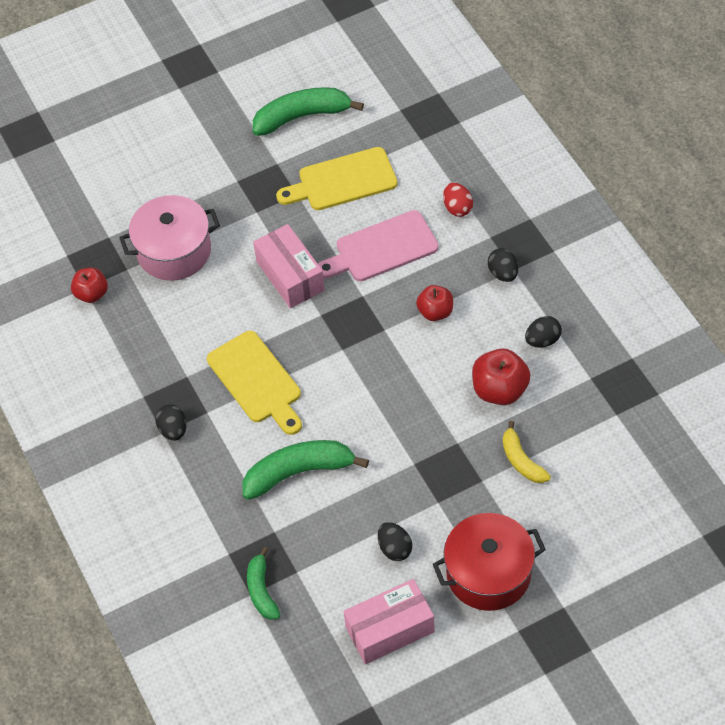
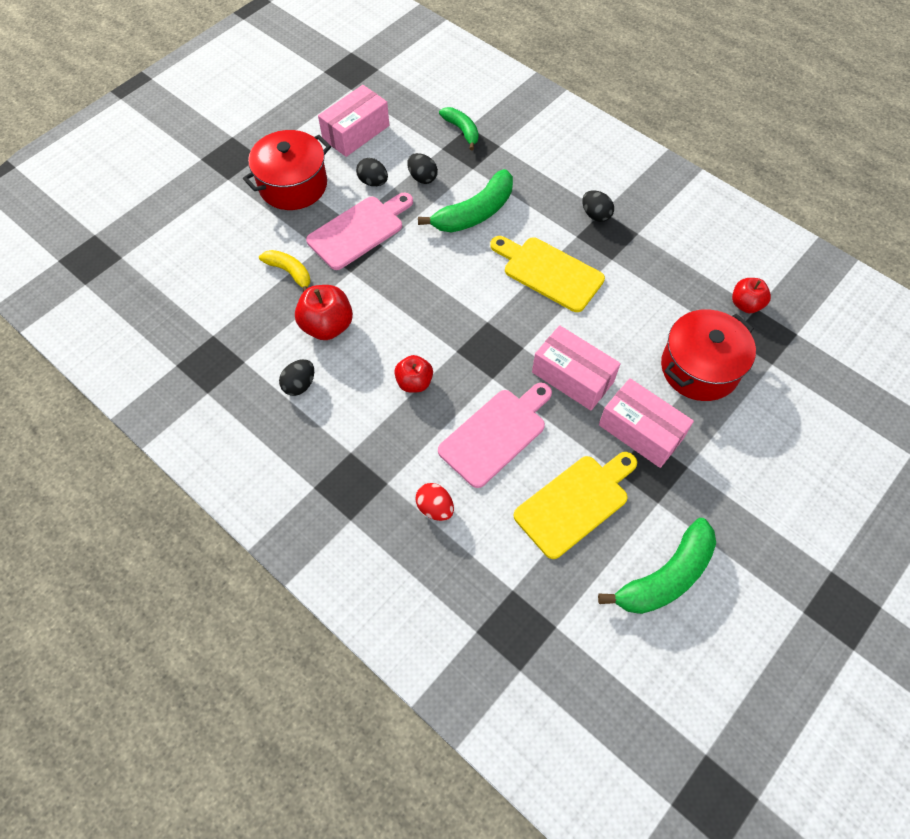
camera: 155 degrees right, 5 degrees up
(174, 251) = (699, 368): pink pot -> red pot
(258, 216) = (640, 431): none -> pink box
(432, 489) = (359, 230): none -> pink cutting board
(503, 273) = (360, 444): black egg -> black egg (422, 178)

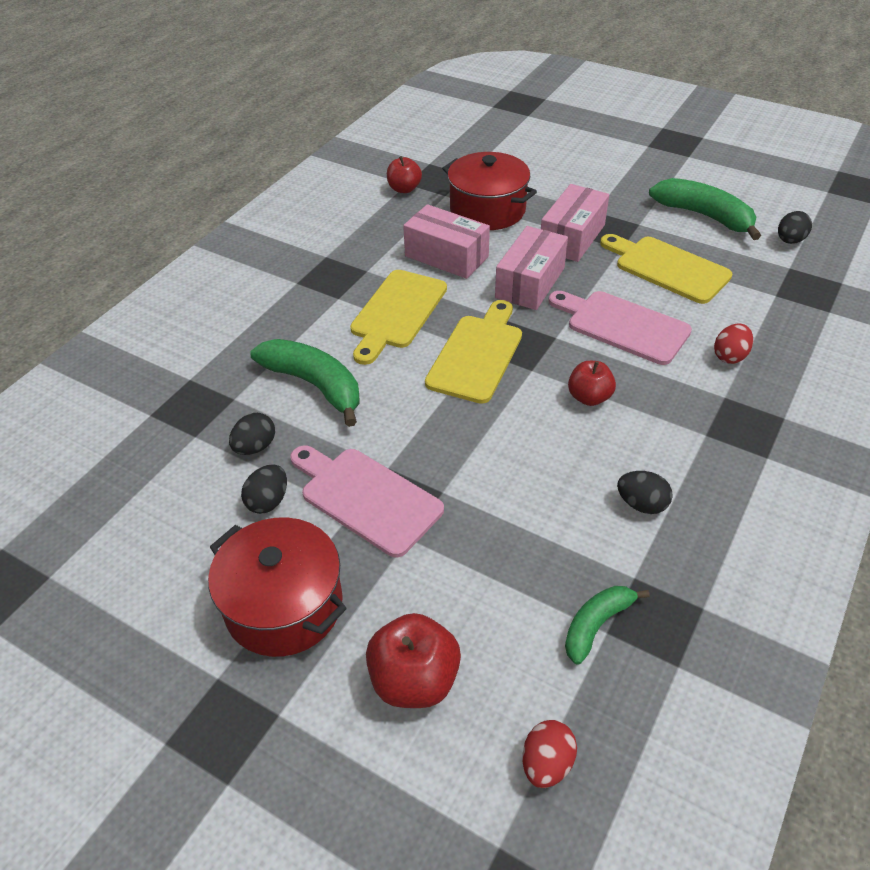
camera: 100 degrees left, 15 degrees down
(151, 286) = (546, 763): none -> red egg
(290, 272) = (463, 563): yellow banana -> none
(327, 326) = (541, 497): red apple -> red apple (414, 680)
(356, 132) = (159, 546): pink box -> pink box (446, 256)
(462, 130) = (158, 420): green banana -> green banana (596, 625)
(484, 317) = (477, 355): none -> yellow cutting board
(595, 215) = (303, 287): black egg -> black egg (789, 241)

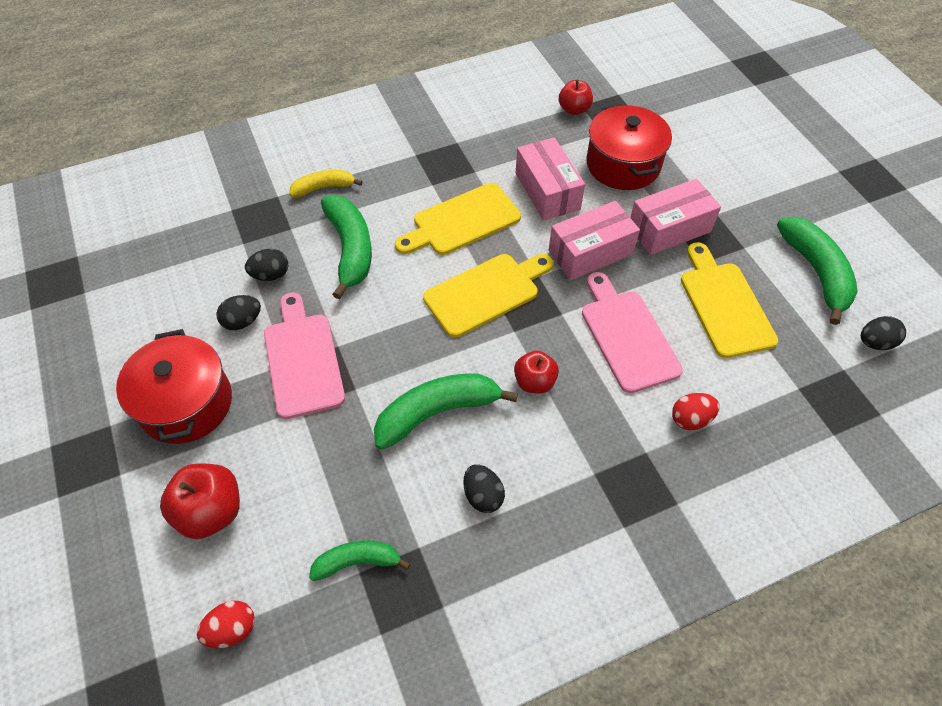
camera: 35 degrees right, 10 degrees up
(232, 349) = (323, 187): none -> yellow banana
(535, 466) = (437, 412): none -> green banana

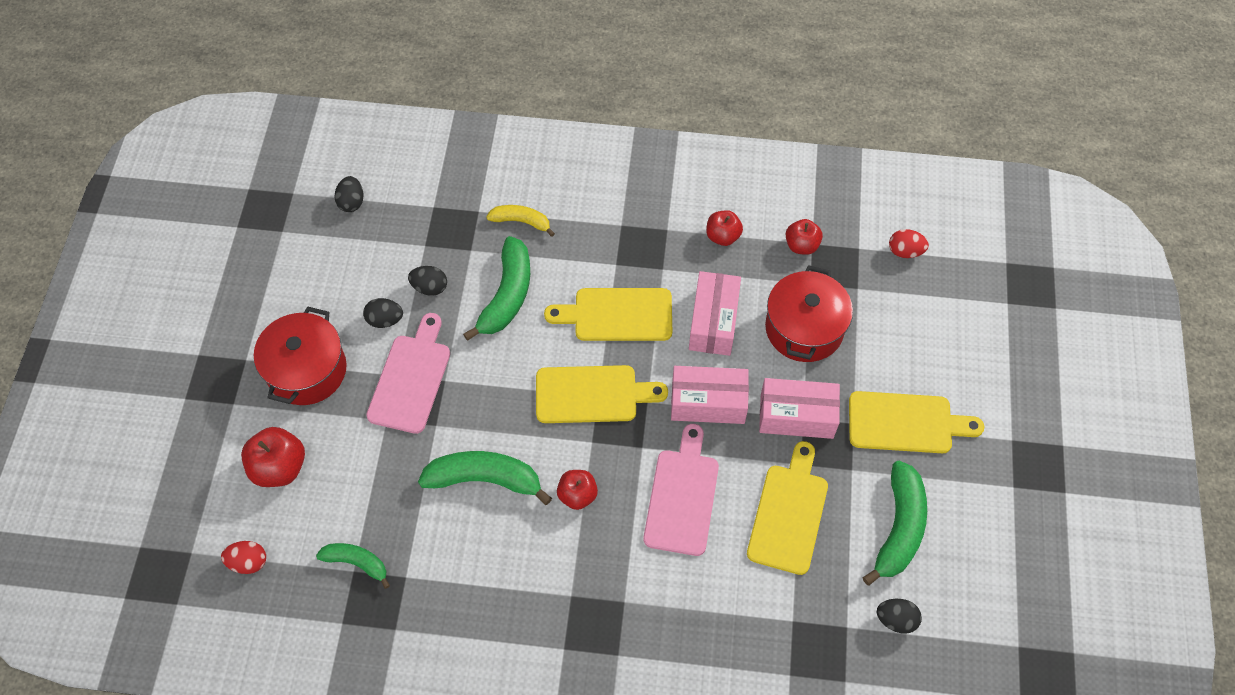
camera: 30 degrees right, 5 degrees up
(483, 495) = (476, 565): black egg -> black egg (351, 202)
(506, 128) = (722, 236): none -> red apple
(690, 419) = (680, 595): red egg -> red egg (905, 251)
(755, 195) = (906, 423): none -> yellow cutting board

